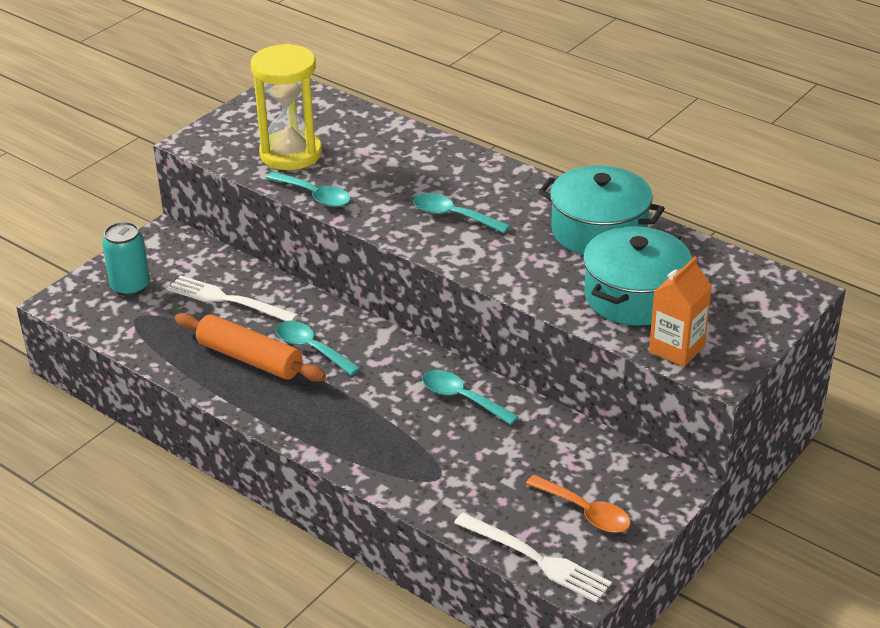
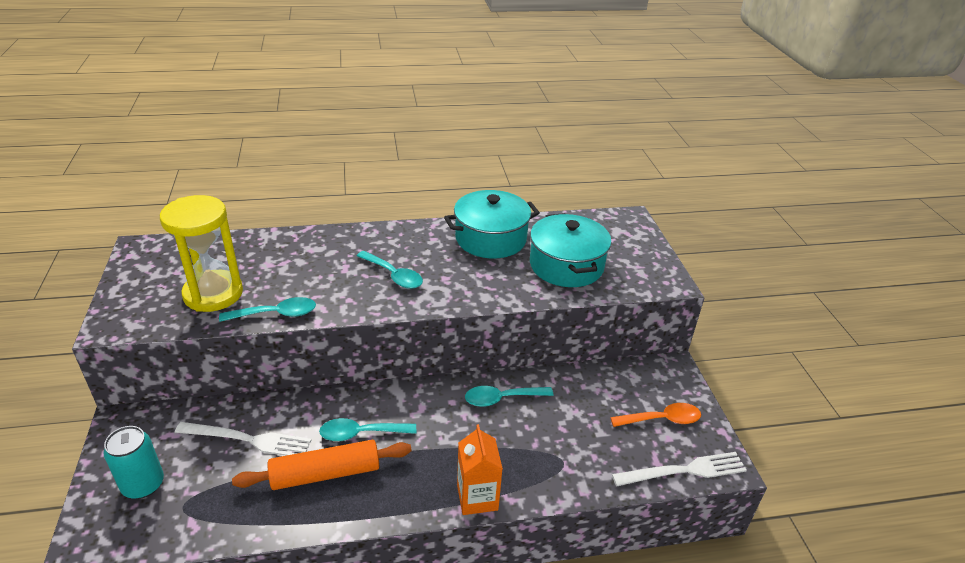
camera: 50 degrees left, 0 degrees up
(228, 300) = (247, 440): white fork -> white fork turned 150 degrees counterclockwise
(453, 216) = (394, 275): turquoise spoon -> turquoise spoon turned 120 degrees counterclockwise
(676, 349) = (632, 282): orange carton -> orange carton (477, 497)

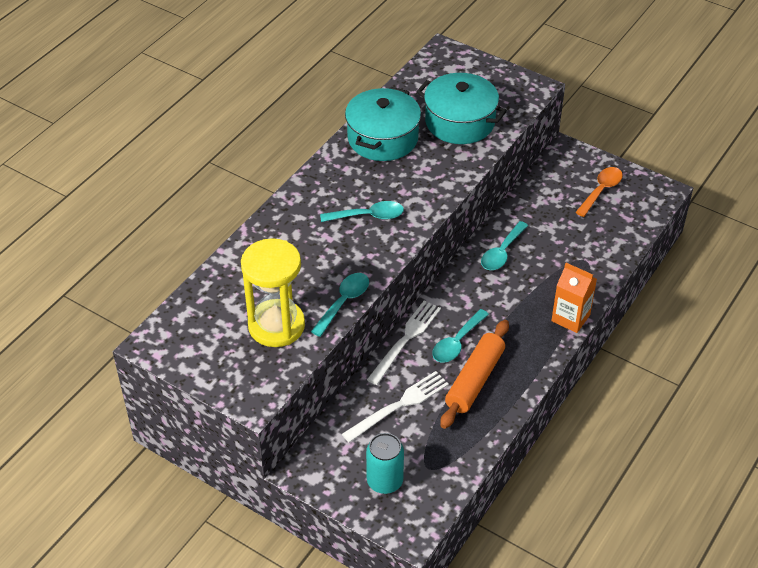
camera: 45 degrees left, 10 degrees up
(683, 471) = (647, 212): white fork -> white fork (405, 340)

